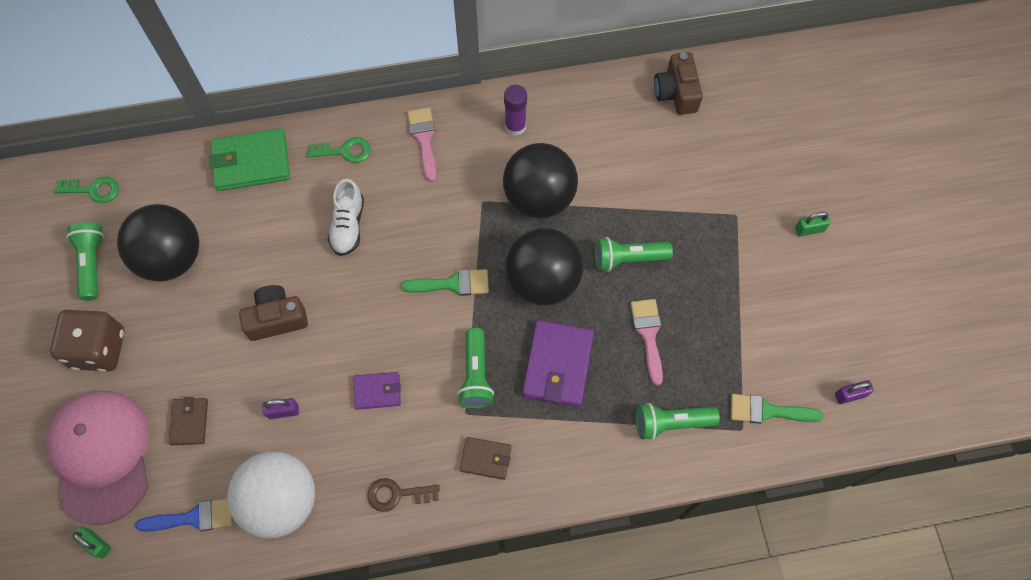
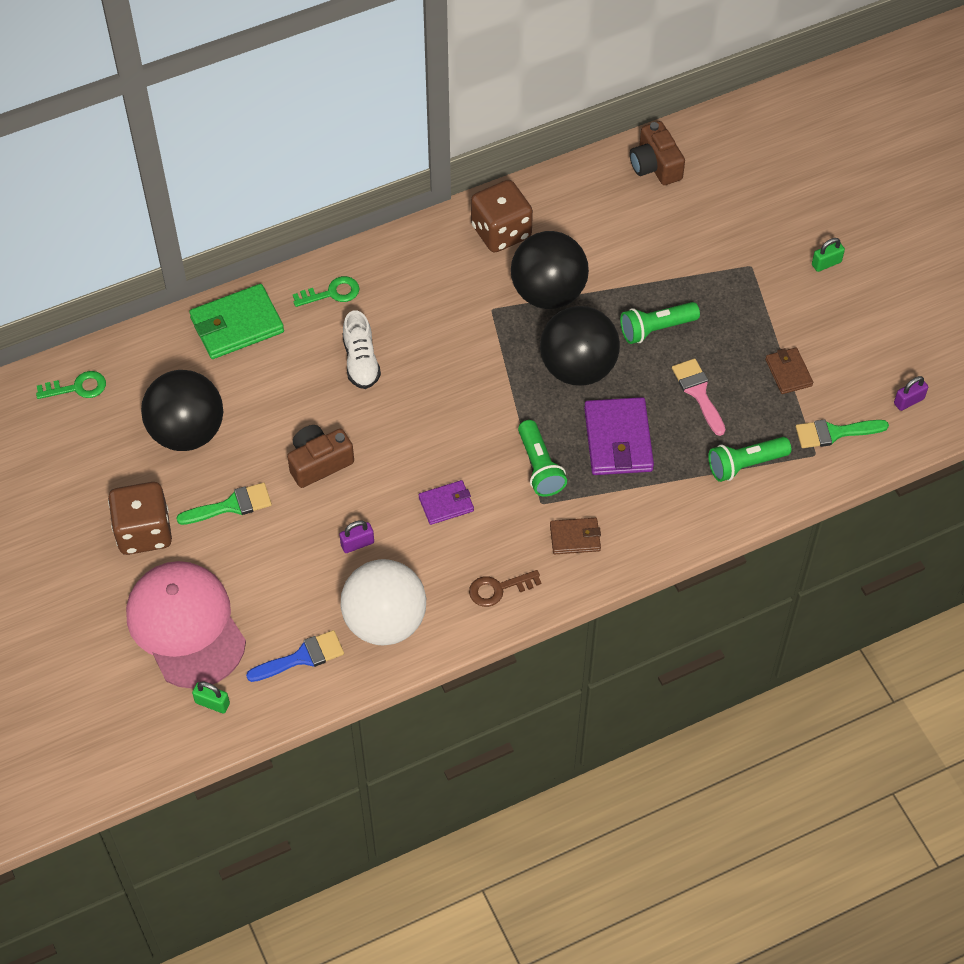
camera: 15 degrees left, 10 degrees down
(92, 263) = (105, 456): green flashlight -> none
(189, 422) = (265, 575): brown wallet -> brown wallet (788, 372)
(424, 139) = (410, 264): pink brush -> none
(452, 284) = (487, 391): green brush -> green brush (231, 505)
(515, 126) = (501, 232): purple glue stick -> brown dice

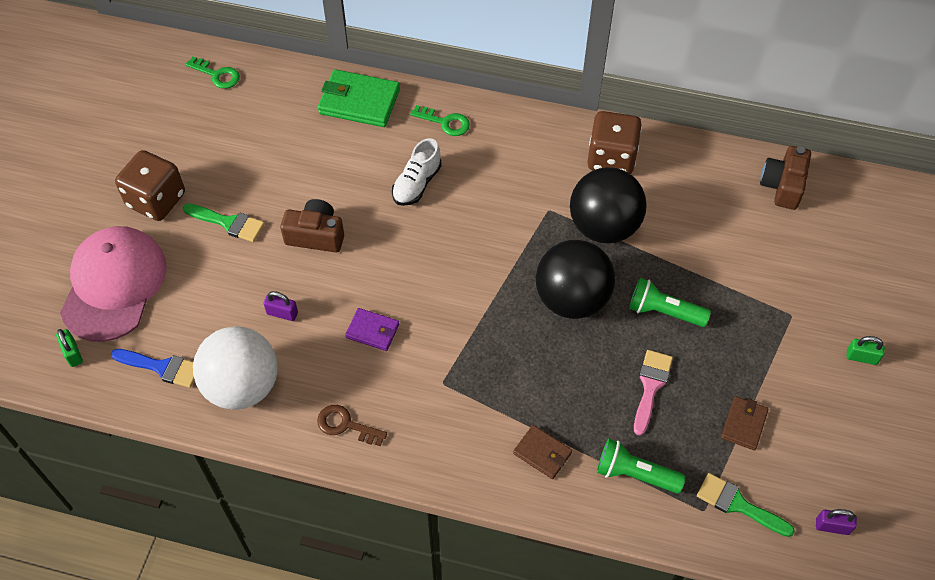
camera: 40 degrees right, 0 degrees up
(187, 432) = (253, 152): black ball -> none
(539, 467) = (468, 354): green flashlight -> none
(575, 538) = (441, 429): brown wallet -> brown wallet (542, 453)
(618, 439) = (549, 377): purple wallet -> none

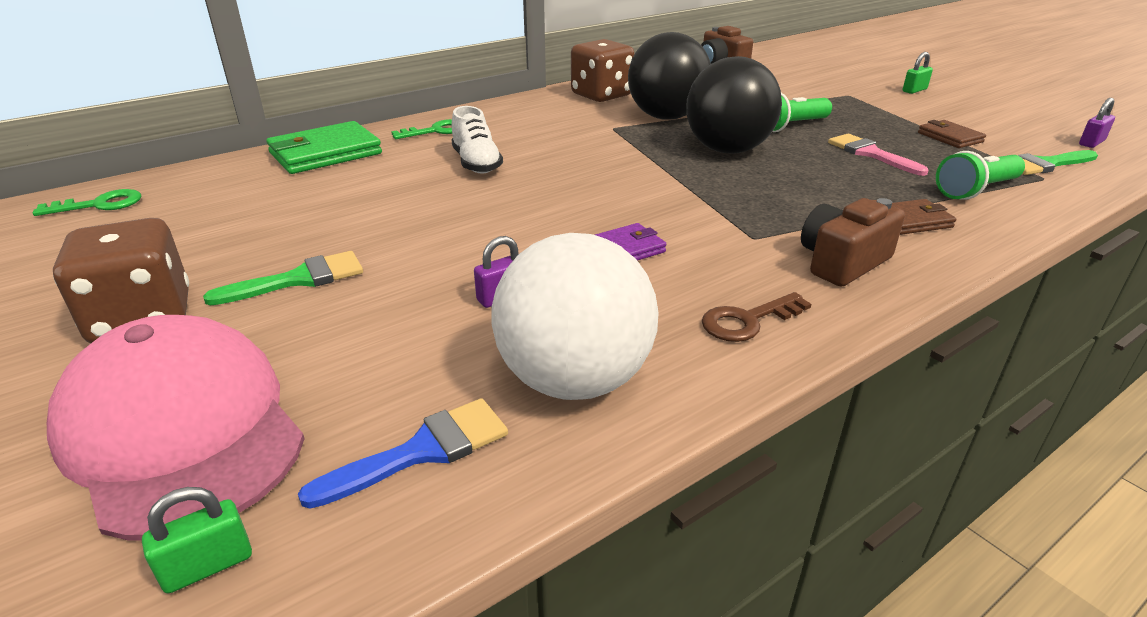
camera: 50 degrees left, 25 degrees down
(73, 353) = (208, 565): green padlock -> green padlock turned 45 degrees counterclockwise
(316, 235) = (433, 232): brown camera -> brown camera (842, 262)

